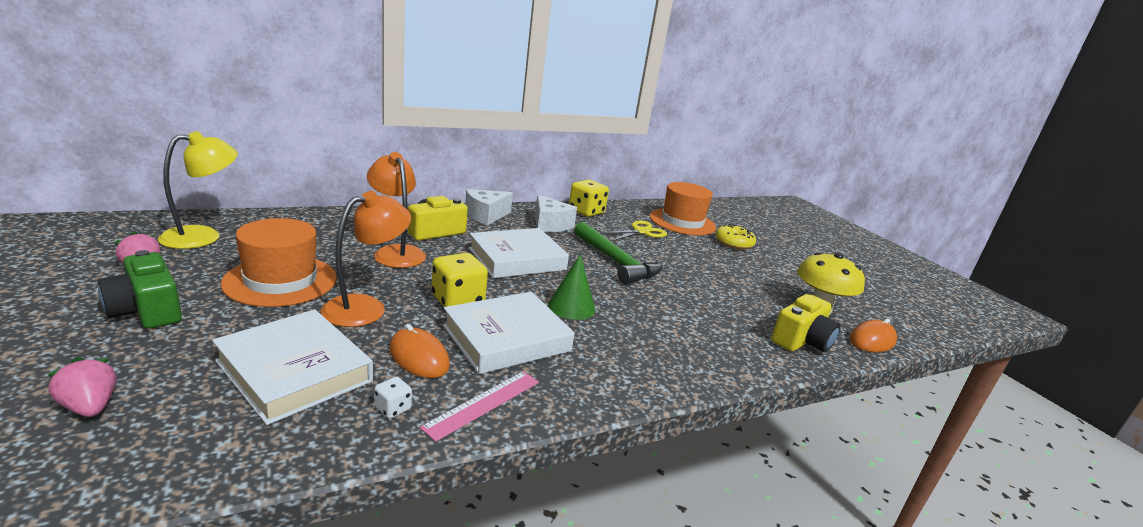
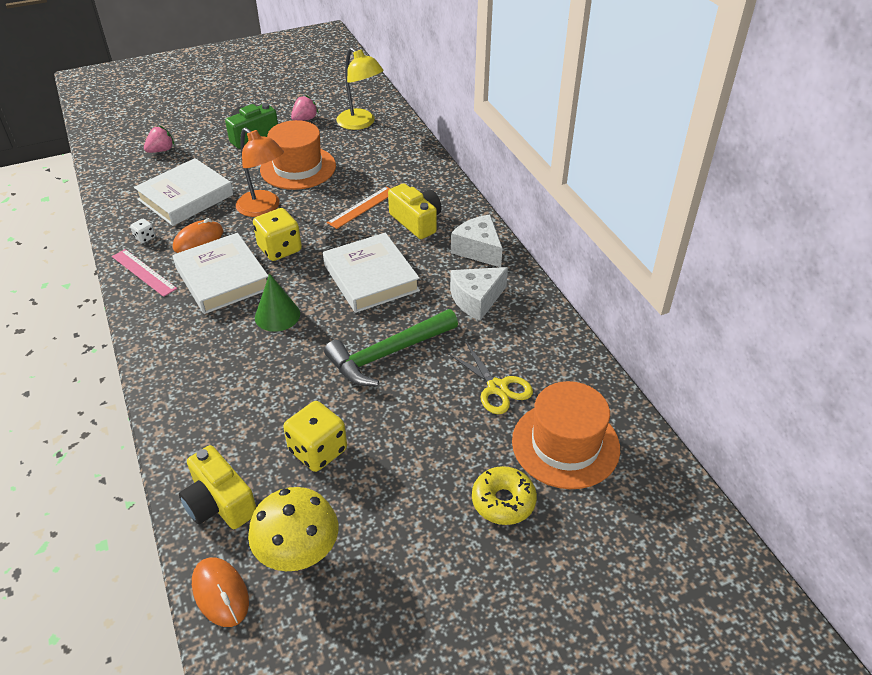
camera: 95 degrees right, 20 degrees up
(396, 252) = (362, 207): orange lamp -> orange ruler
(586, 212) = (543, 334): yellow dice -> yellow dice (318, 450)

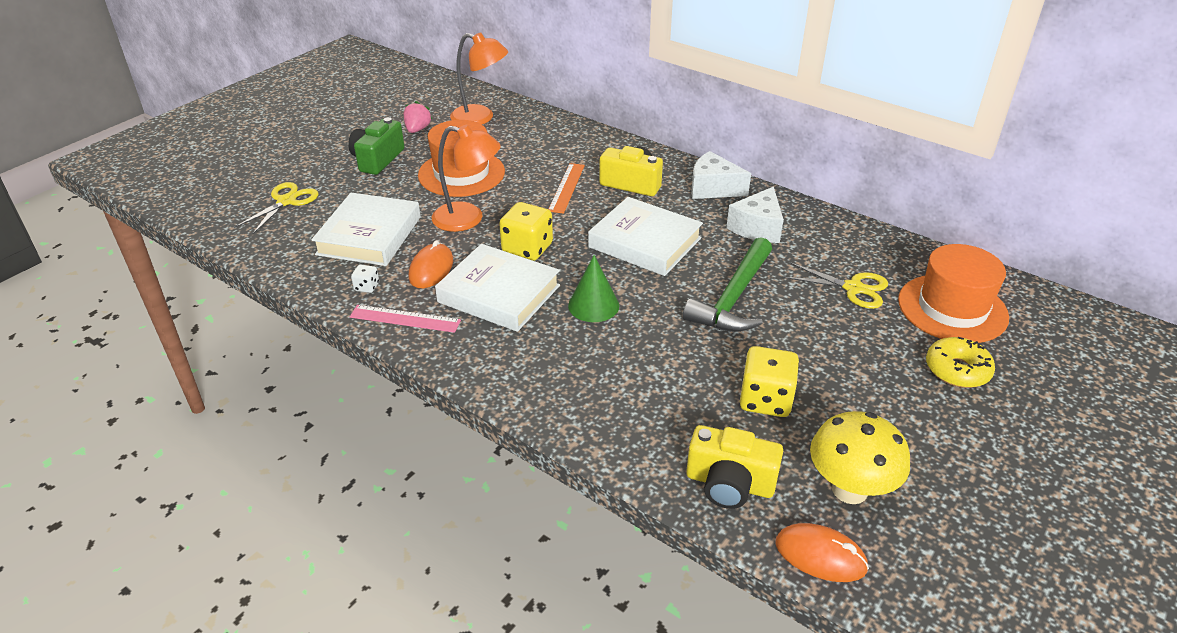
camera: 30 degrees left, 5 degrees down
(161, 150) = (286, 201): pink strawberry -> yellow scissors
(361, 123) = (480, 118): yellow lamp -> orange lamp

